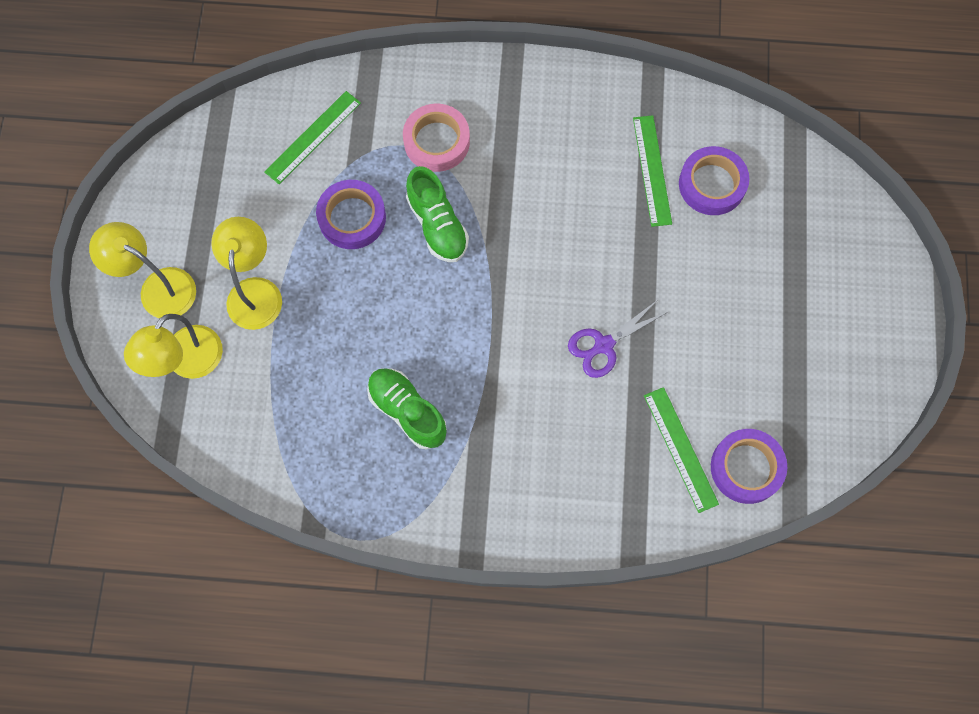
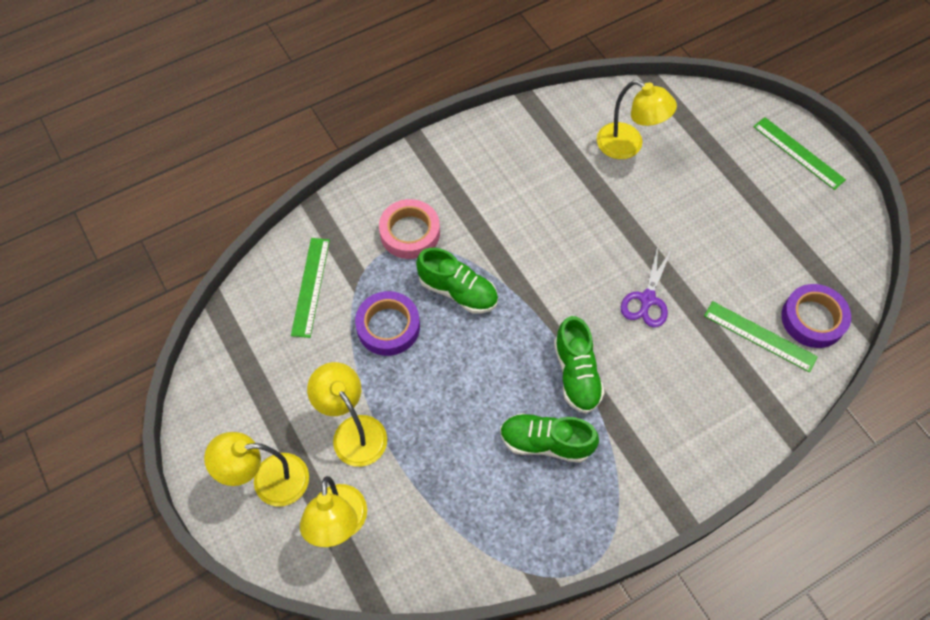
camera: 35 degrees left, 10 degrees down
(482, 370) = (576, 374): none -> green shoe
(651, 170) = (580, 161): green ruler -> green ruler (798, 153)
(712, 184) = (628, 146): purple tape -> yellow lamp

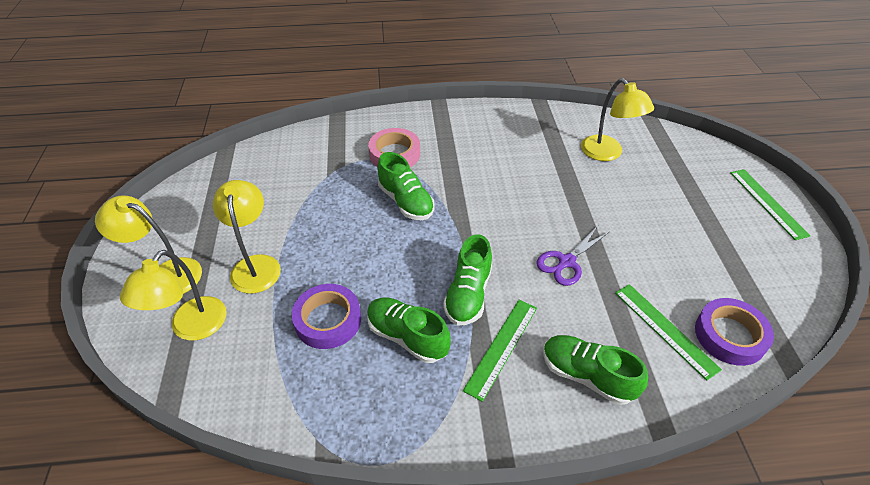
camera: 25 degrees right, 15 degrees down
(311, 286) = (298, 163): green ruler -> green ruler (502, 347)
(388, 326) = (335, 206): purple tape -> purple tape (328, 320)
(715, 411) = (587, 376): none -> green shoe

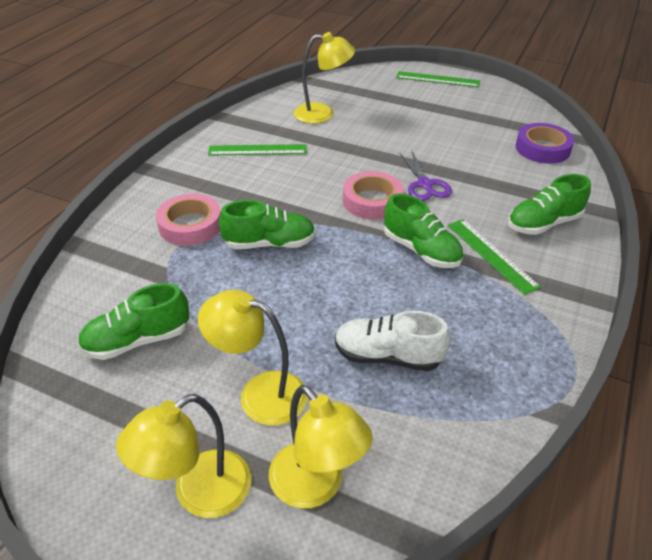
camera: 60 degrees left, 5 degrees down
(328, 320) = (387, 356): purple tape -> white shoe
(407, 337) = (445, 307): green shoe -> green shoe (137, 340)
(509, 236) = (372, 201): none -> pink tape
(665, 329) = (521, 171): green ruler -> green ruler (257, 150)

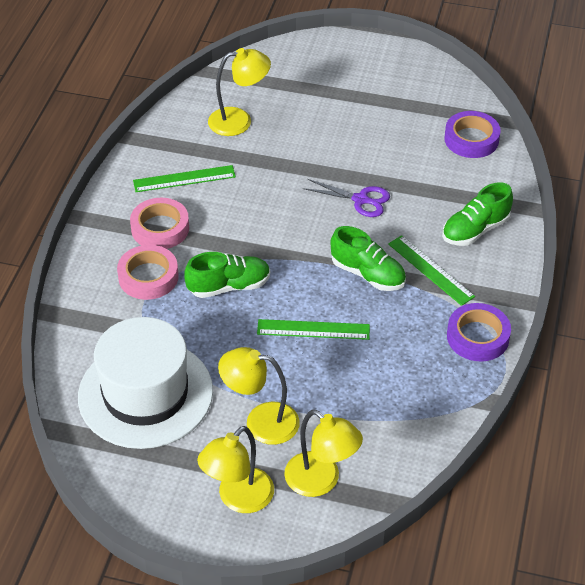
camera: 10 degrees left, 5 degrees up
(137, 340) = (145, 394): green shoe -> white hat
(372, 201) = (313, 226): pink tape -> pink tape (160, 228)
(387, 356) = (355, 377): white shoe -> none
(424, 184) = (360, 200): purple scissors -> purple scissors turned 45 degrees counterclockwise
(437, 79) = (354, 54): green ruler -> green ruler (313, 330)
(542, 331) = (477, 337): none -> purple tape

